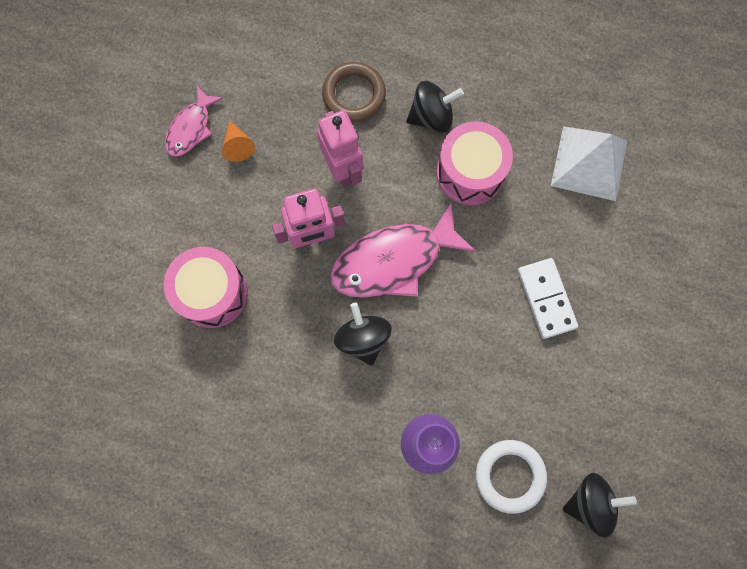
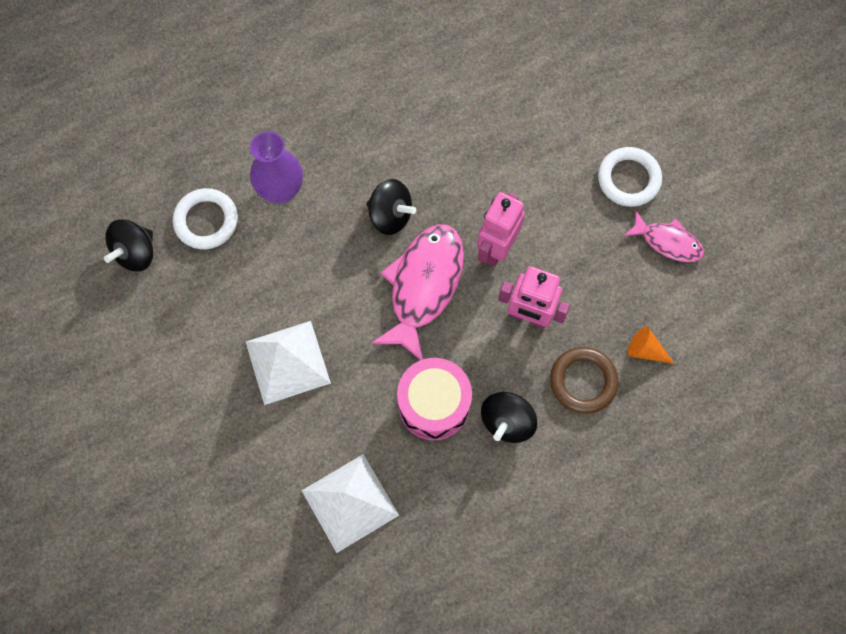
camera: 135 degrees right, 5 degrees down
(163, 196) = (628, 179): none -> white ring
(191, 128) = (667, 242): pink fish -> pink fish turned 135 degrees clockwise
(212, 293) = (522, 151): pink drum -> none
(238, 146) = (620, 261): orange cone -> orange cone (645, 350)
(546, 299) = (287, 362): white domino -> white pyramid

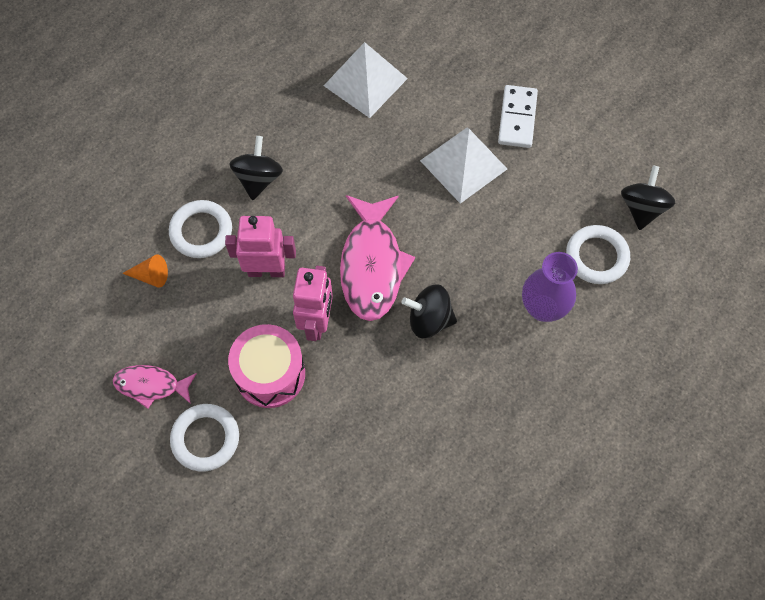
camera: 160 degrees right, 5 degrees down
(206, 396) = (517, 118): none -> white domino
(434, 404) = (325, 172): pink drum -> pink drum (270, 374)
(583, 381) = (201, 231): brown ring -> white ring

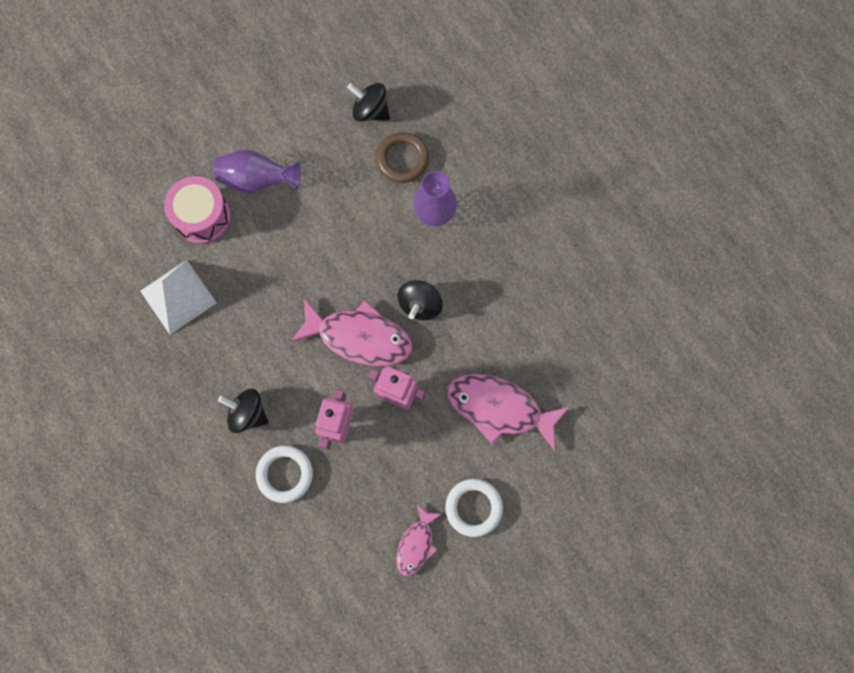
camera: 75 degrees left, 10 degrees up
(151, 276) = (315, 526): orange cone -> none
(270, 374) = (432, 443): pink drum -> pink drum (202, 217)
(330, 440) = (500, 408): none -> pink fish
(463, 164) = (287, 237): white pyramid -> none
(517, 118) = (257, 180): white domino -> purple vase
(596, 257) = (402, 159): white ring -> brown ring

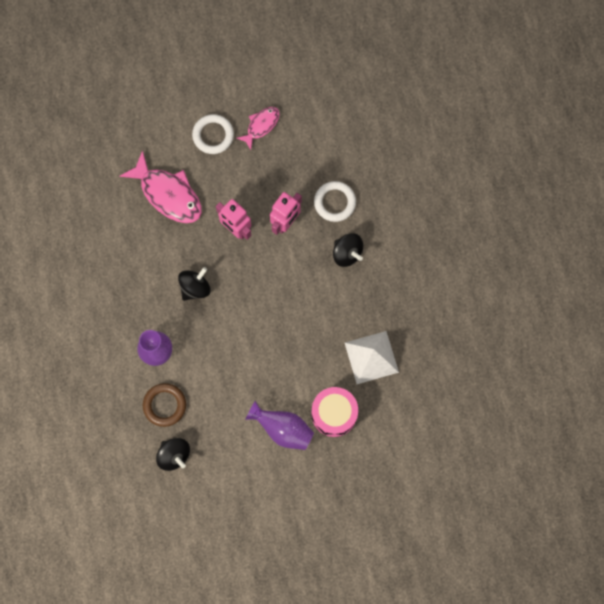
camera: 160 degrees left, 0 degrees up
(359, 337) = (248, 279): pink fish -> none

